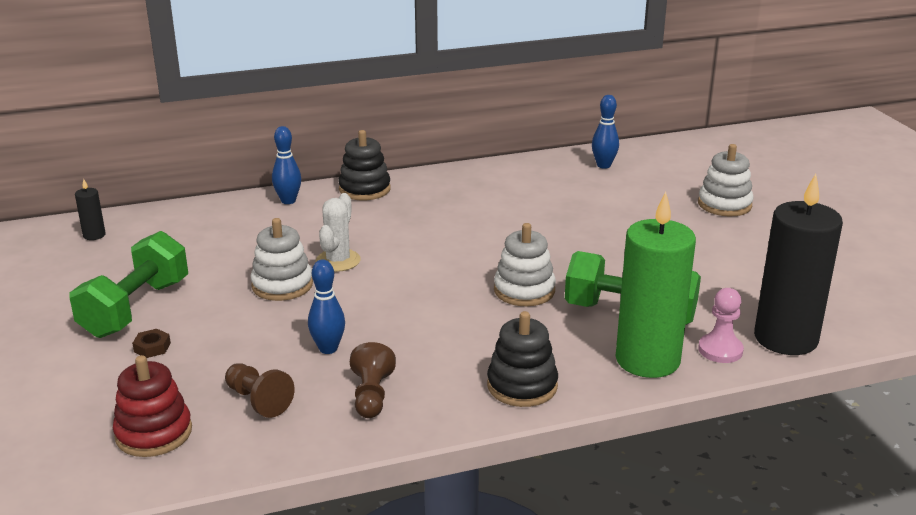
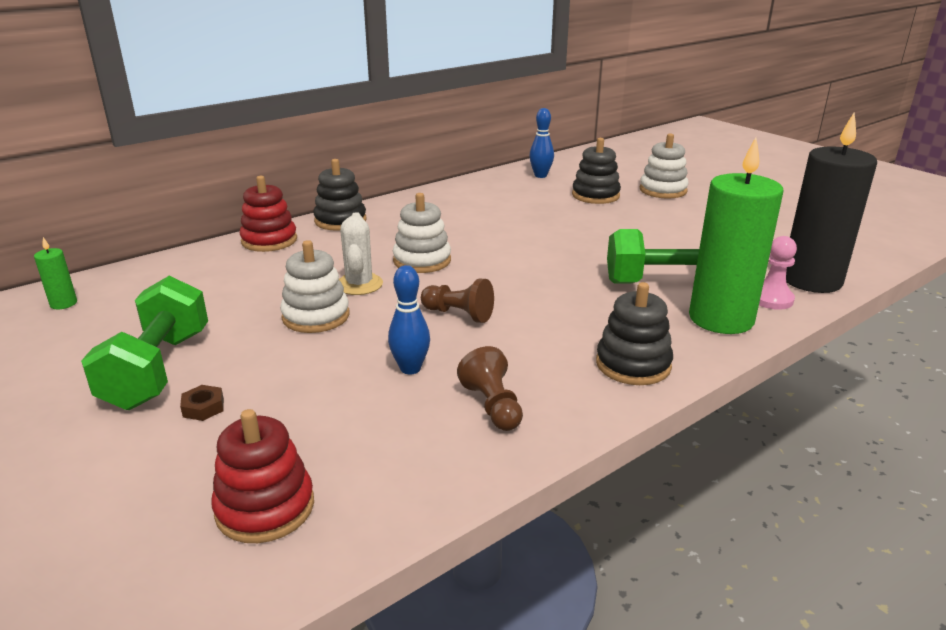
camera: 20 degrees left, 0 degrees up
(94, 235) = (63, 303): black candle -> green candle
(258, 401) = (370, 439): brown pawn -> brown pawn (459, 314)
(288, 201) = (269, 240): blue bowling pin -> red stacking toy
(524, 290) = (560, 280): white stacking toy -> white stacking toy (422, 261)
(643, 199) = (595, 195): none -> black stacking toy

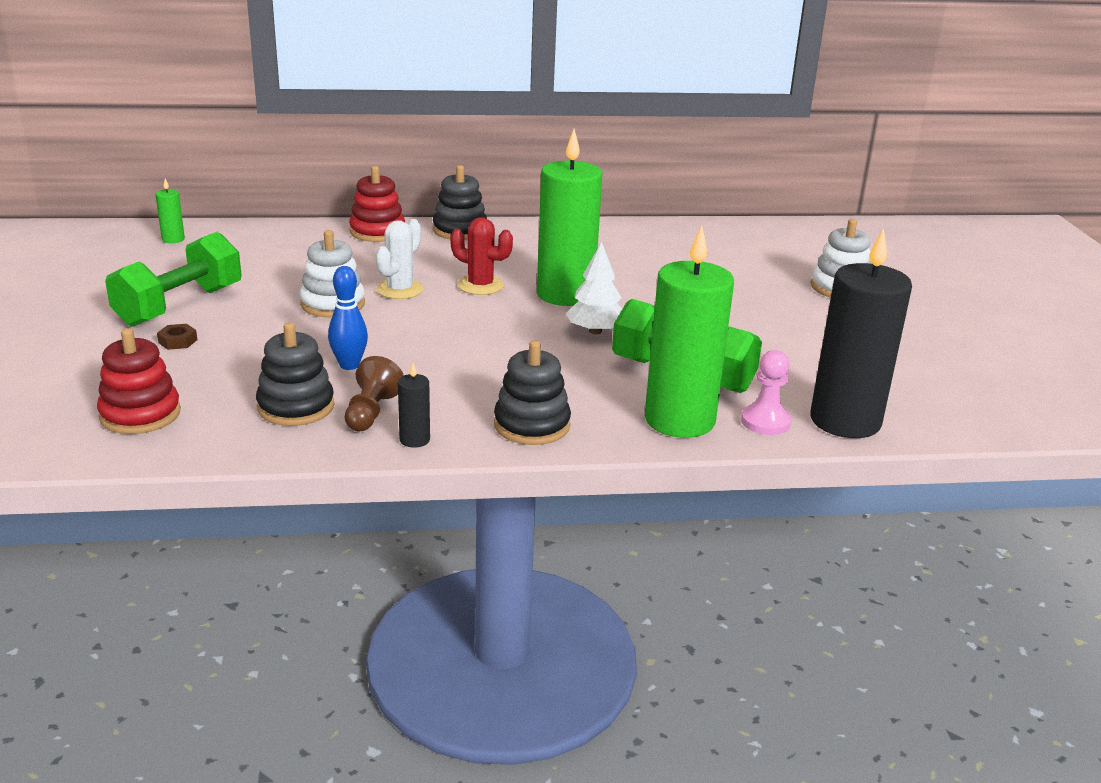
camera: 30 degrees right, 0 degrees up
(422, 261) = (480, 286): white stacking toy -> red cactus
(459, 314) = (446, 338): brown pawn -> none
(497, 248) = (565, 294): none -> green candle
(540, 176) = (724, 237): blue bowling pin -> none
(561, 270) = (595, 331): none -> white tree
(565, 417) = (414, 440): none -> black candle
(595, 195) = (751, 273): black stacking toy -> black stacking toy (296, 407)

